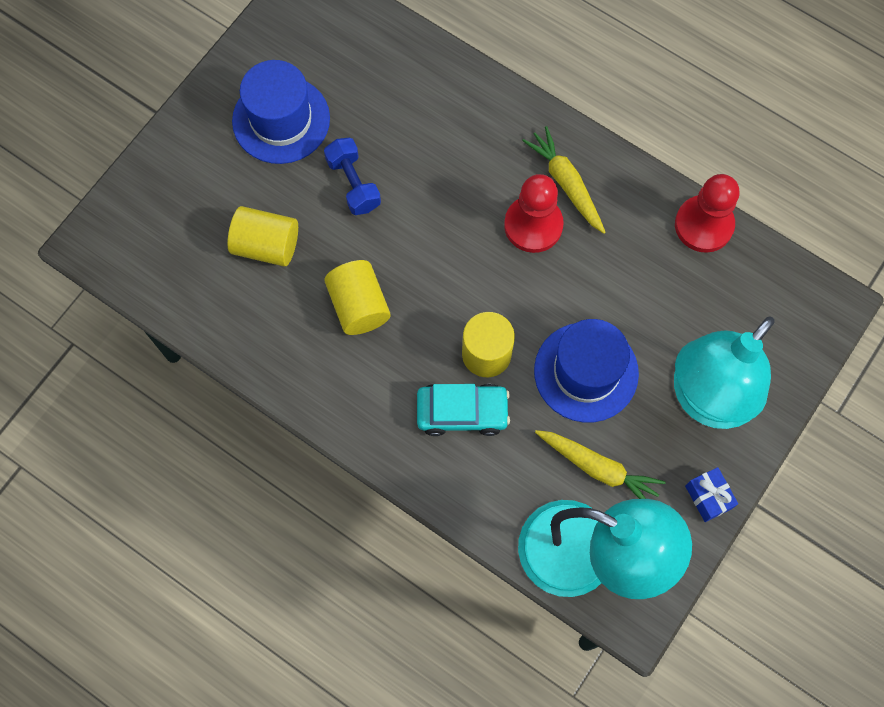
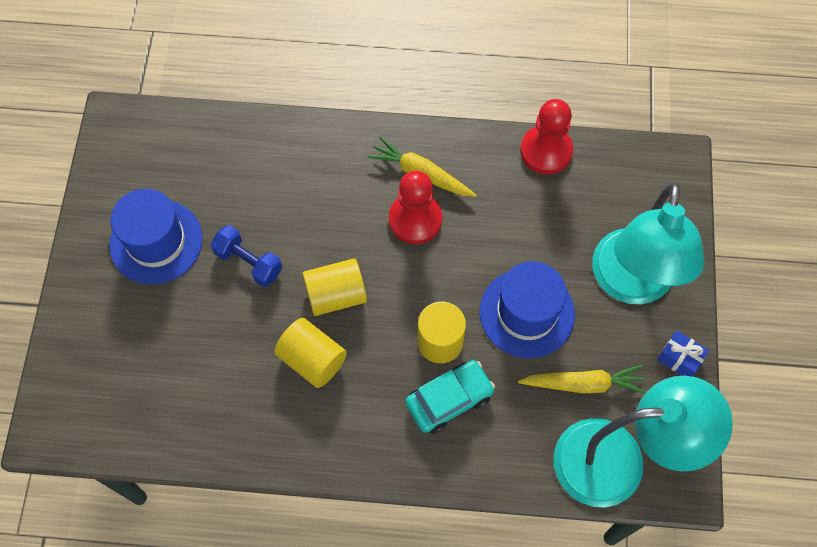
camera: 30 degrees left, 5 degrees down
(266, 245) = (204, 352): yellow cylinder -> yellow cylinder (336, 295)

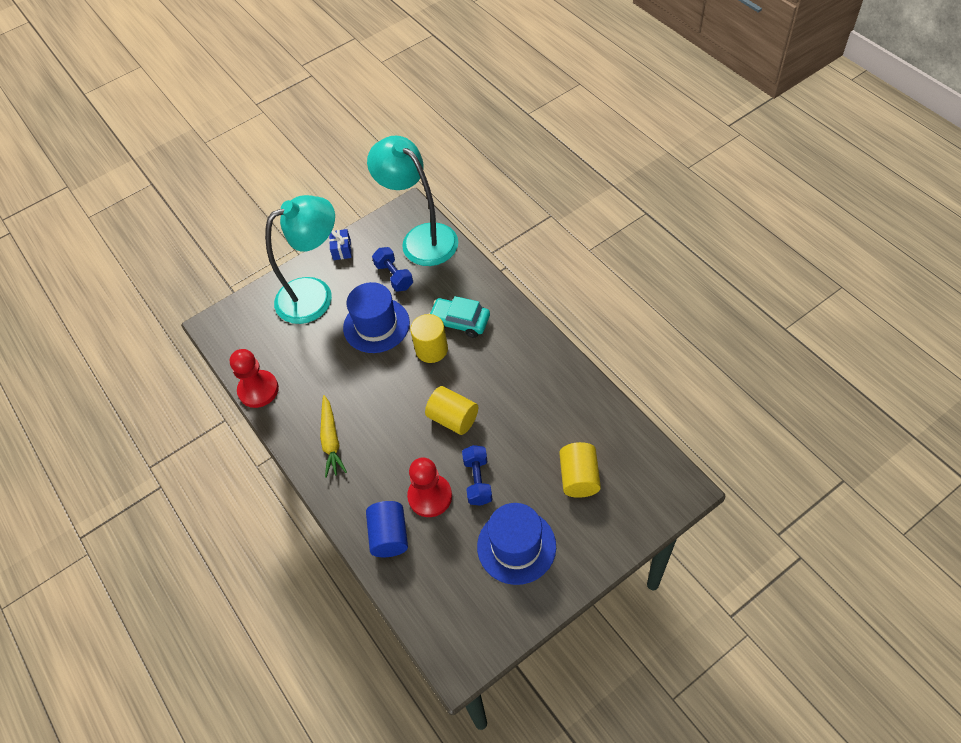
camera: 125 degrees left, 10 degrees down
(274, 152) = (389, 536): none -> blue cylinder
(312, 359) = (502, 398): yellow cylinder -> yellow cylinder (579, 477)
(415, 219) = (366, 419): red pawn -> red pawn (430, 496)
(583, 384) = (394, 276): yellow carrot -> blue dumbbell

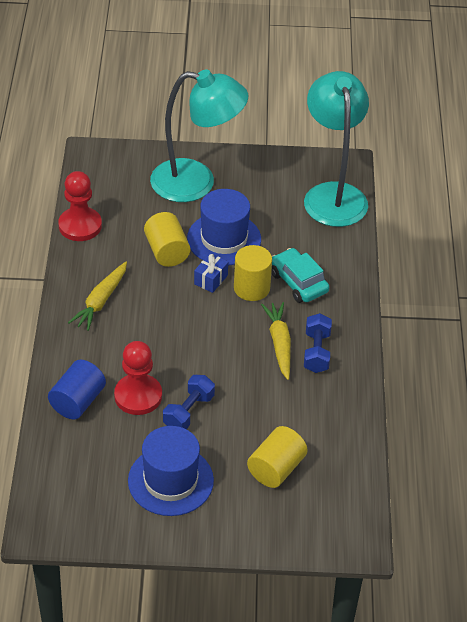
camera: 30 degrees right, 10 degrees down
(342, 250) = (254, 161): blue gift -> blue gift (211, 279)
(394, 276) = (278, 210): blue dumbbell -> blue dumbbell (316, 352)
(453, 418) = (216, 352): yellow cylinder -> yellow cylinder (167, 251)
(491, 378) = (279, 344): none -> yellow carrot

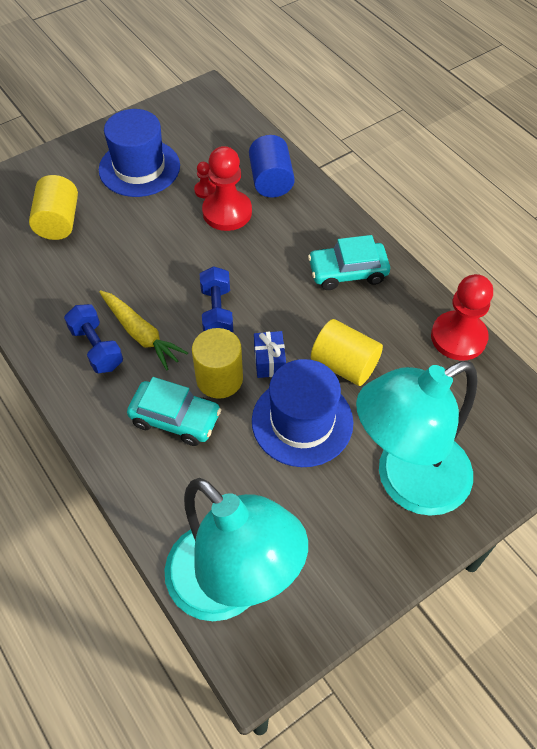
camera: 145 degrees right, 10 degrees up
(101, 301) = (348, 272): yellow carrot -> turquoise car
(136, 425) = (205, 190): none -> red pawn
(188, 412) = (172, 224): blue dumbbell -> blue dumbbell (217, 312)

